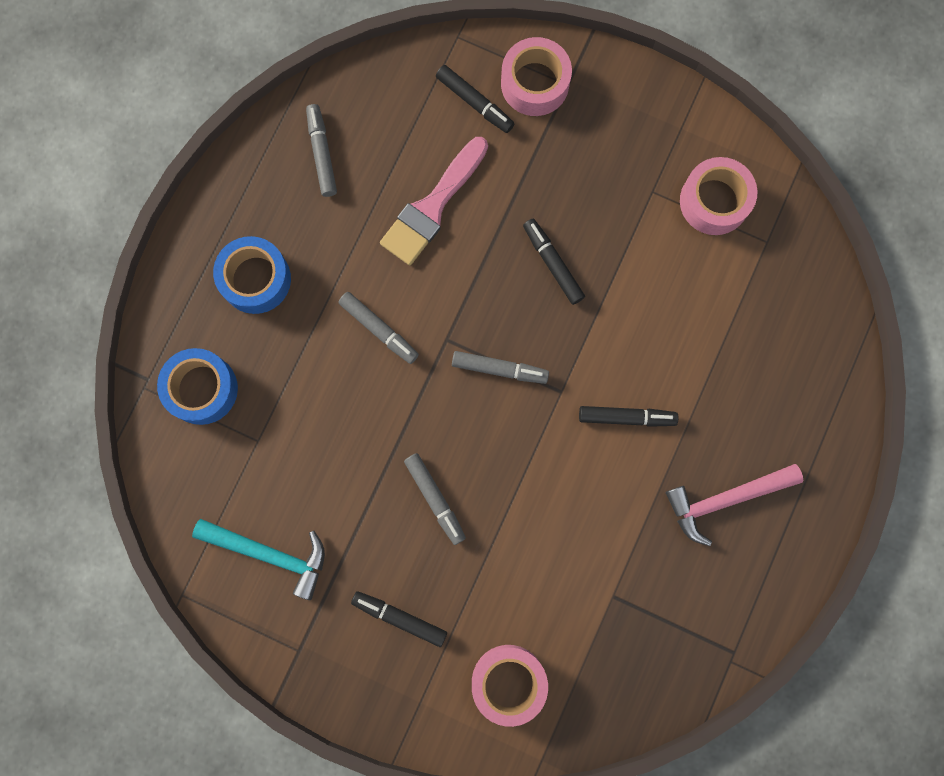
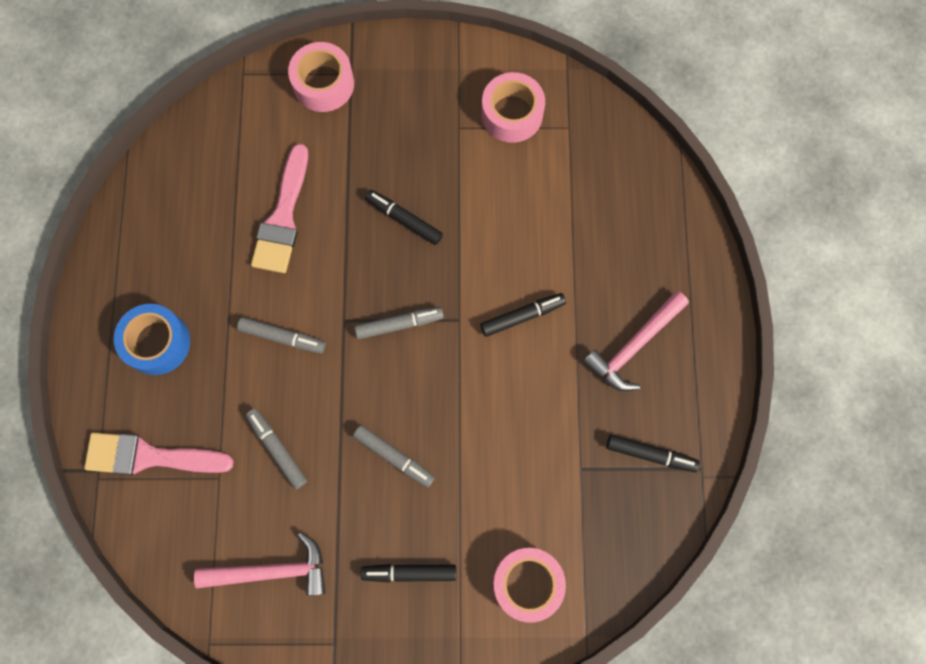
camera: 25 degrees left, 5 degrees down
(202, 389) = (150, 456): blue tape -> pink brush
(269, 553) = (271, 571): turquoise hammer -> pink hammer
(322, 153) = (169, 214): grey marker -> grey marker (277, 449)
(475, 102) = (280, 119): black marker -> black marker (650, 454)

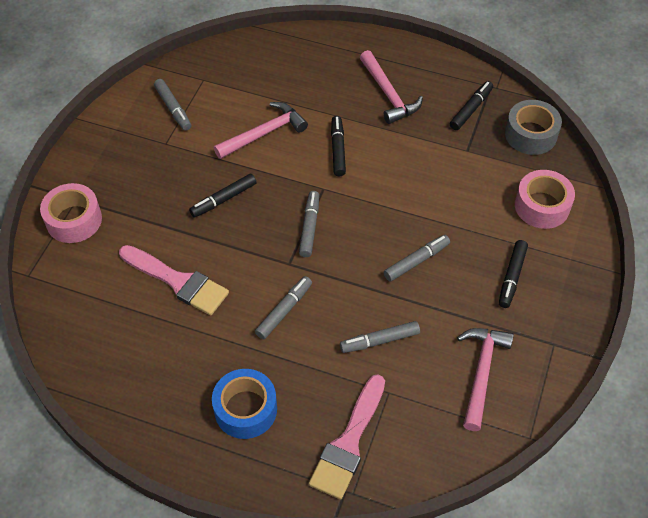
camera: 70 degrees left, 20 degrees down
(512, 114) = (173, 108): pink tape -> grey marker
(514, 225) = (264, 133): none -> pink hammer
(638, 541) = (530, 134): none -> grey tape

